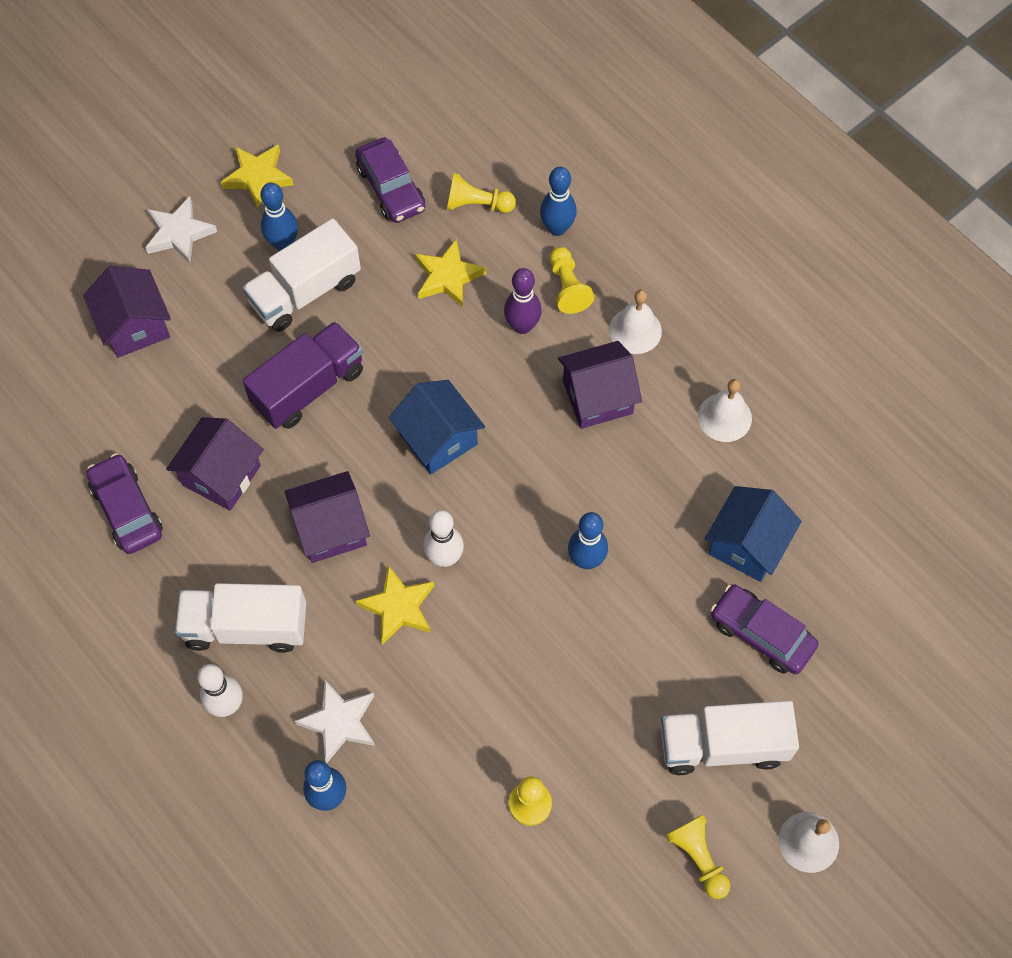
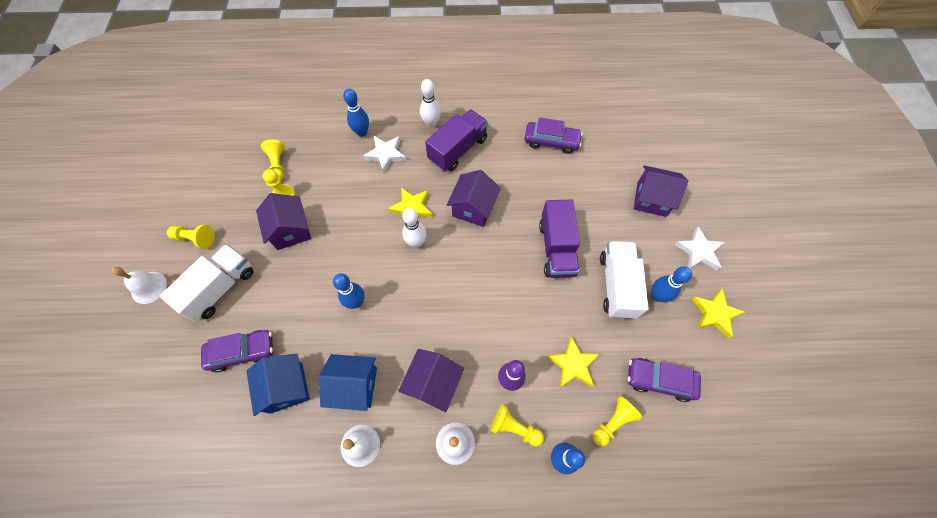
camera: 130 degrees right, 0 degrees up
(221, 475) = (538, 184): purple house -> purple house (291, 230)
(246, 626) = (458, 149): white truck -> purple truck
(438, 439) = (478, 285): blue house -> blue house (355, 385)
(491, 867) = (278, 165): none -> yellow pawn

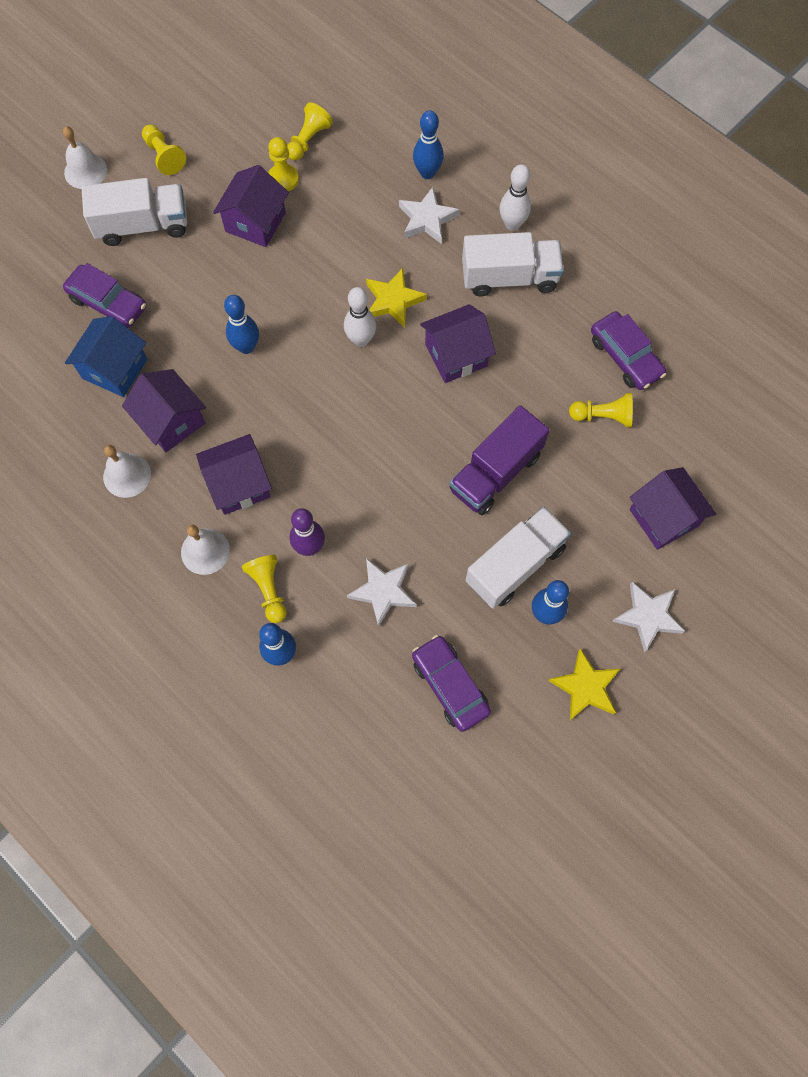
camera: 45 degrees right, 5 degrees up
(355, 385) = (171, 421): blue house -> purple house
(458, 149) = (509, 277): purple truck -> white truck
(573, 365) = (383, 591): yellow star -> white star
(613, 422) = (362, 674): yellow pawn -> yellow pawn (603, 416)

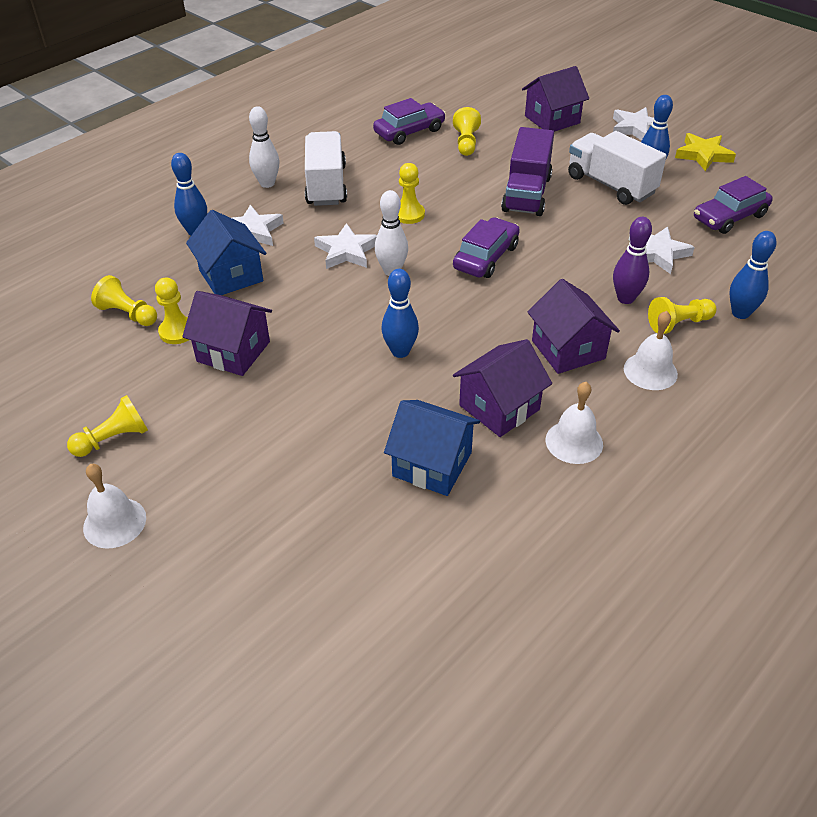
camera: 90 degrees left, 25 degrees down
(108, 303) = (335, 479): purple car -> purple car (486, 257)
(142, 225) = (220, 453): white truck -> none
(358, 209) = (231, 276): none -> blue house
(393, 300) = (346, 251): yellow star -> white star
(456, 355) = (409, 214): purple house -> yellow pawn
(495, 472) = (526, 194): purple truck -> purple truck turned 60 degrees clockwise

